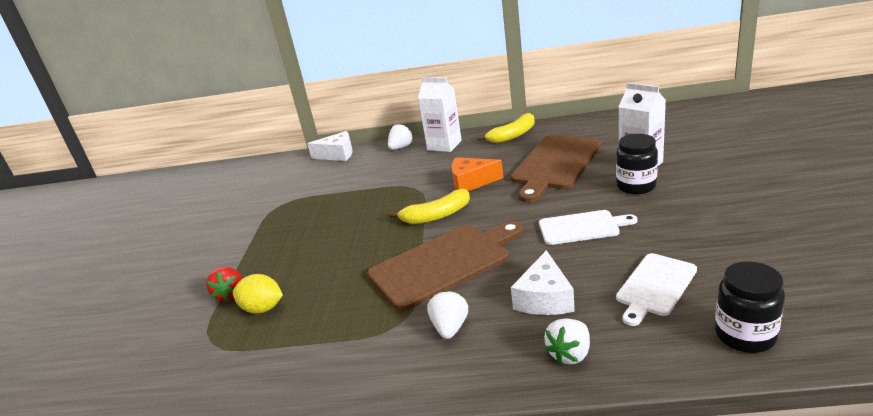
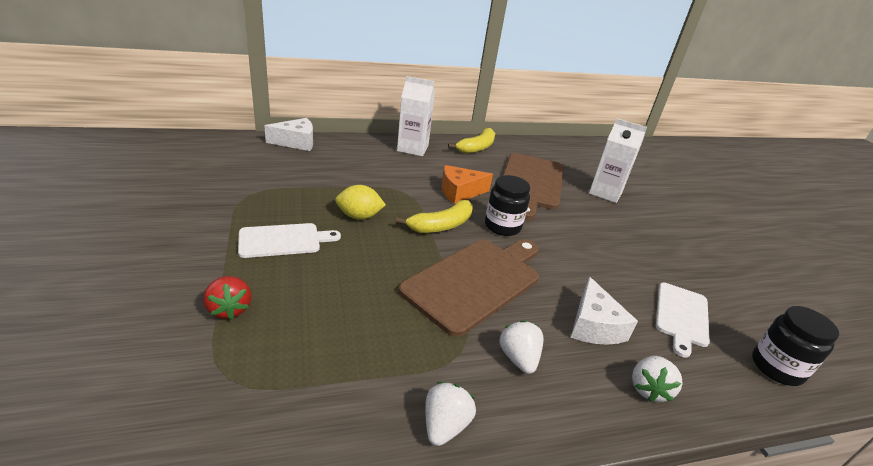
camera: 25 degrees left, 5 degrees up
(263, 308) = (283, 330): yellow lemon -> yellow lemon (359, 216)
(401, 147) = (366, 144): white strawberry -> white strawberry (444, 425)
(582, 227) = (588, 251): white cutting board -> white cutting board (283, 240)
(636, 186) = (612, 213): black jar -> black jar (502, 226)

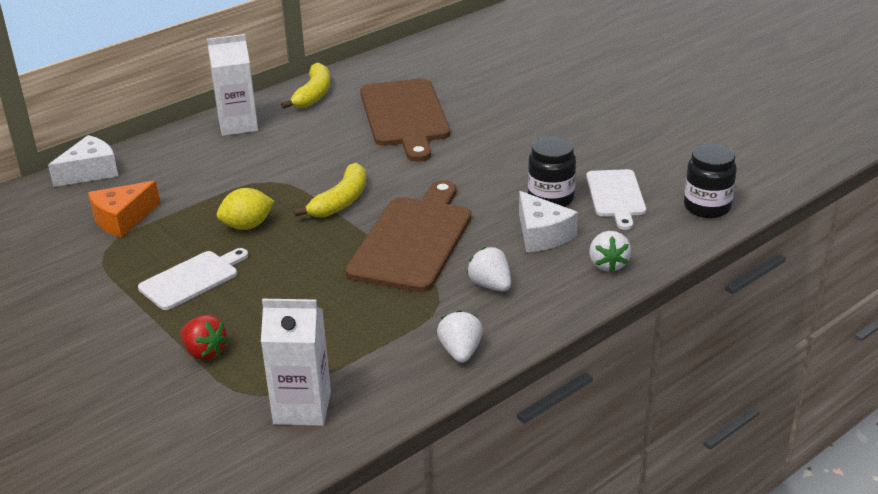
camera: 20 degrees left, 0 degrees up
(460, 192) = (334, 157): orange cheese -> orange cheese (122, 219)
(502, 226) = (404, 177): black jar -> black jar (550, 199)
(605, 193) = (492, 96): white carton -> white carton (302, 408)

